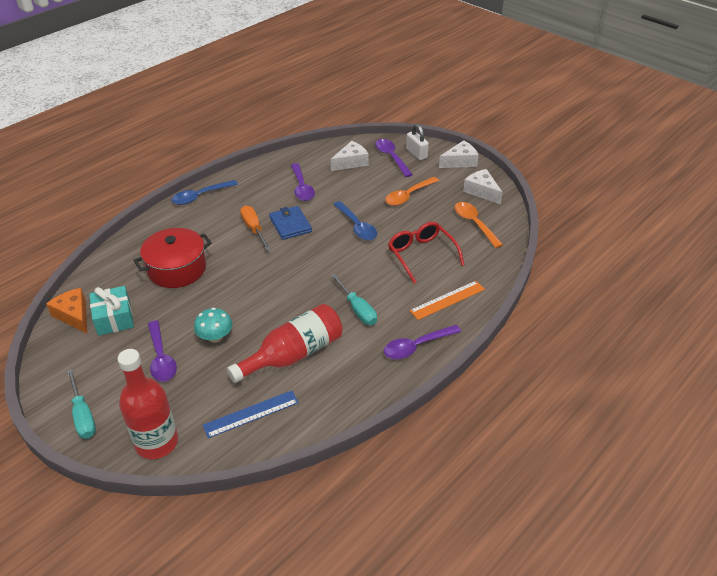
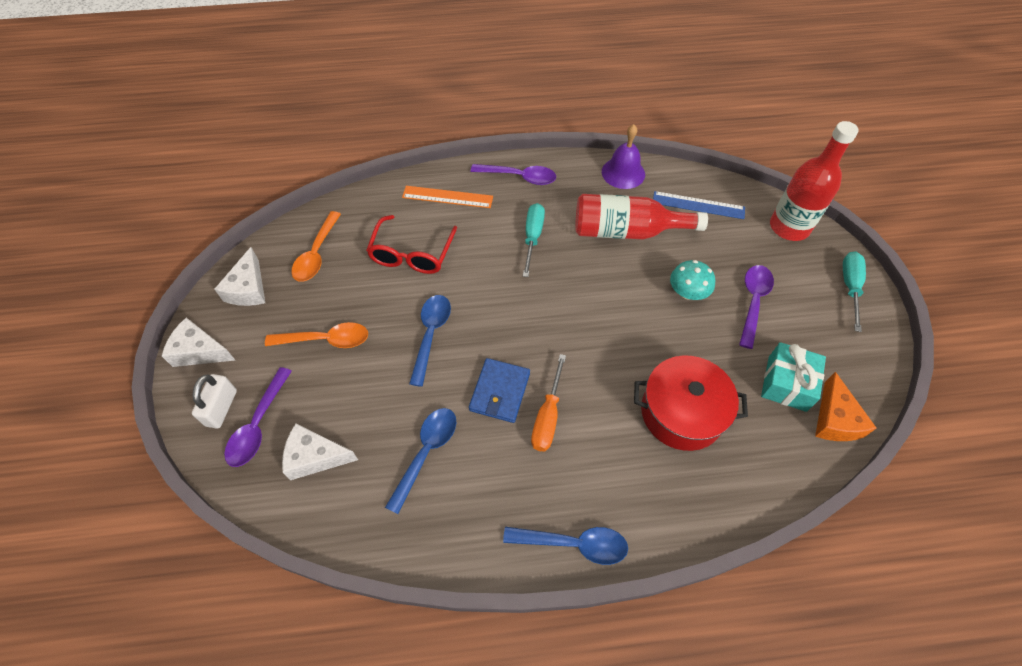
camera: 140 degrees left, 15 degrees up
(302, 187) = (426, 453): purple spoon -> blue spoon
(339, 404) = (623, 173): none -> purple bell

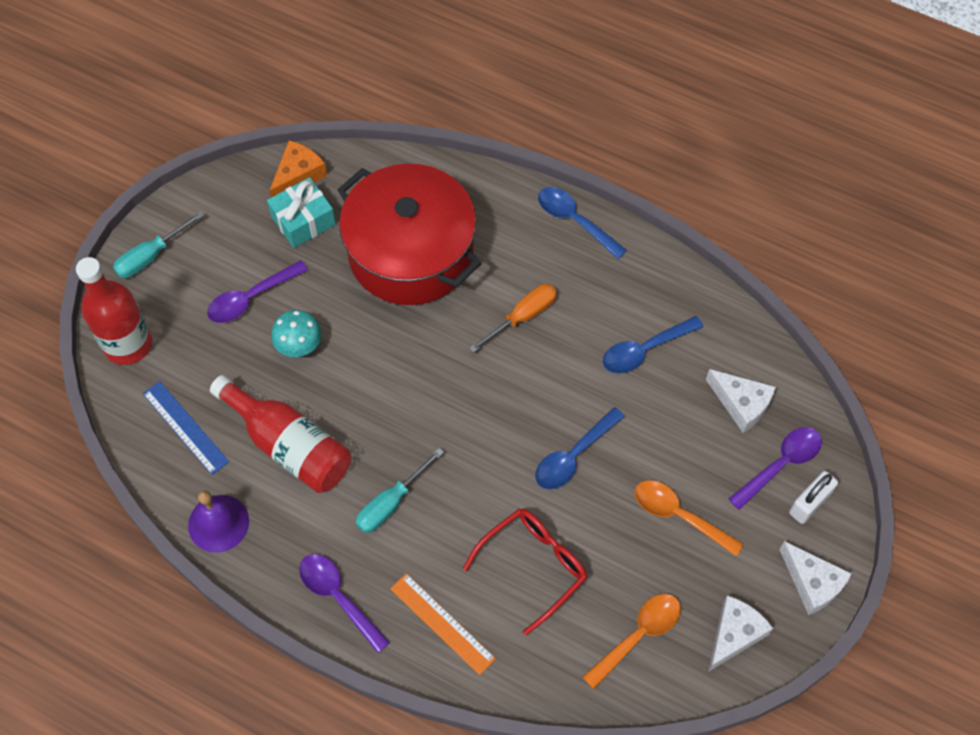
camera: 145 degrees left, 5 degrees up
(499, 392) = (547, 362): blue wallet -> none
(681, 412) = (410, 253): red pot -> red pot, size x1.53

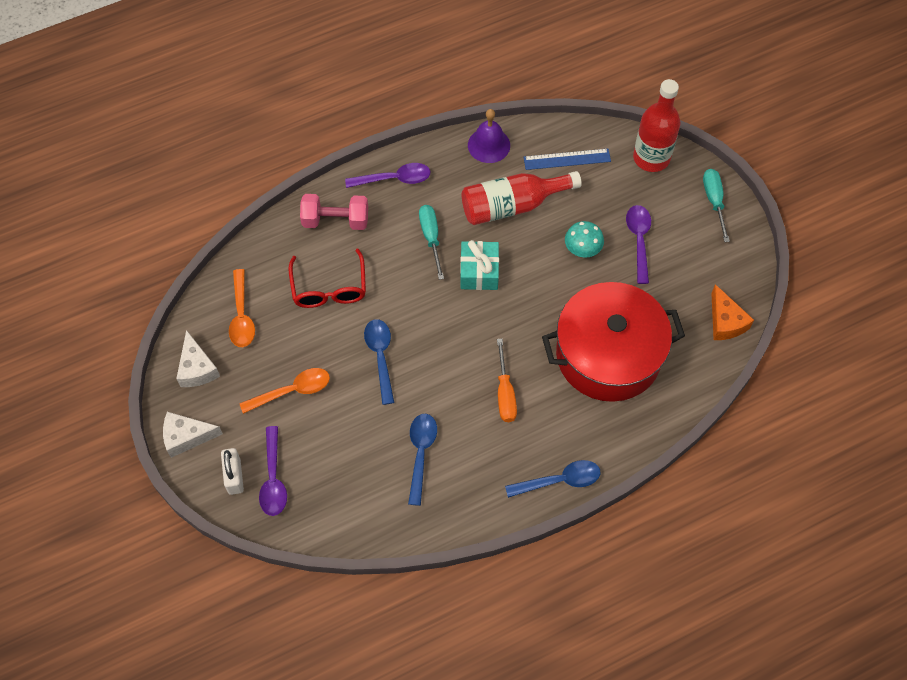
camera: 125 degrees right, 0 degrees up
(303, 221) = (682, 304): turquoise gift -> turquoise gift (479, 272)
(442, 623) = (335, 220): orange ruler -> pink dumbbell
(741, 404) = (333, 487): white cheese -> none

